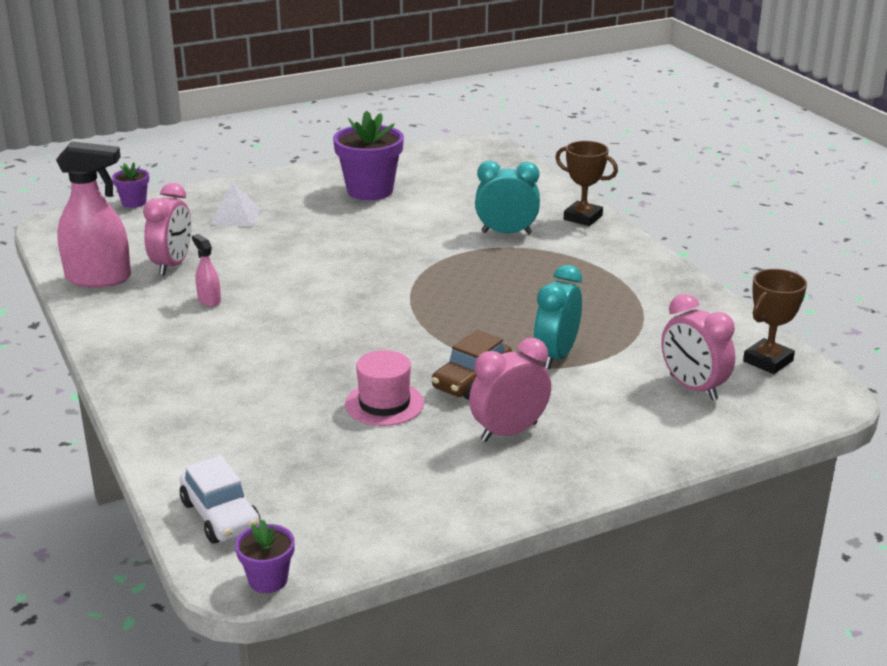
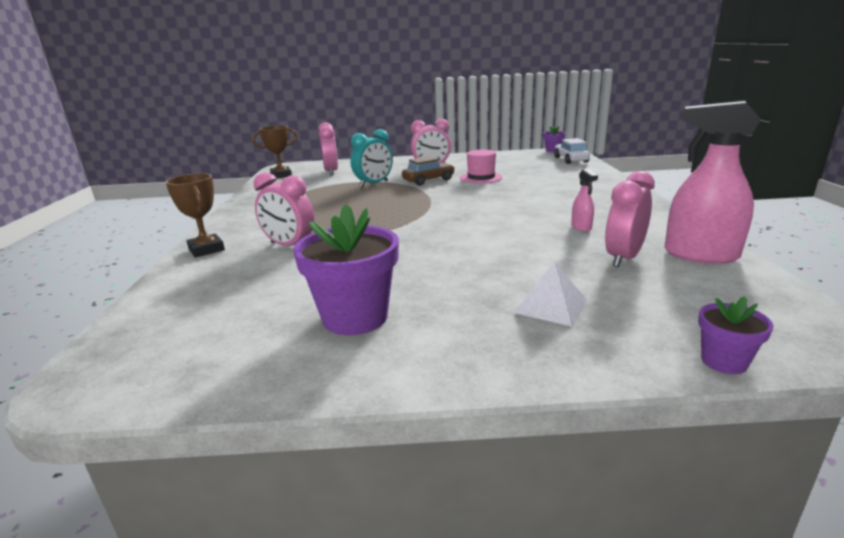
camera: 155 degrees left, 5 degrees down
(506, 233) = (289, 246): turquoise clock -> pink clock

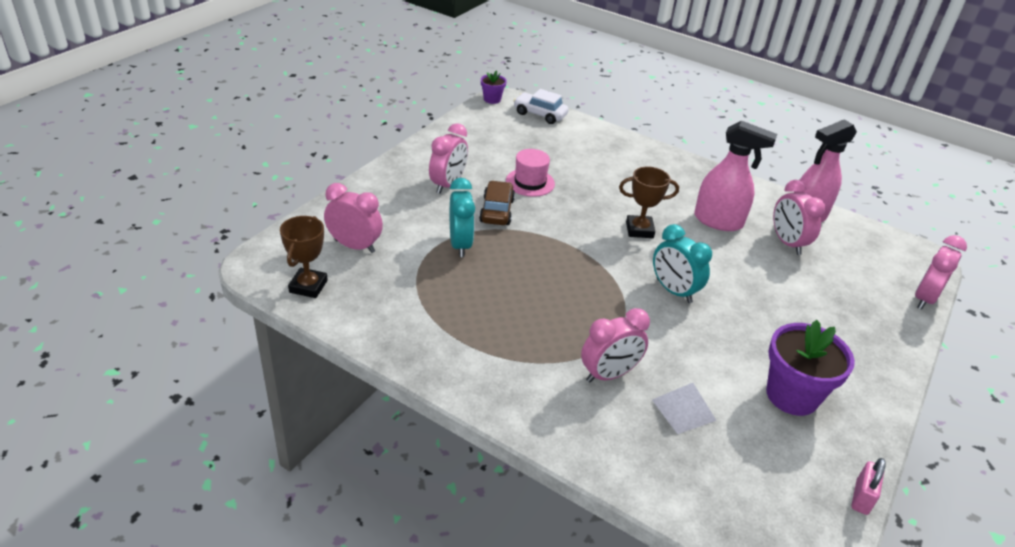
camera: 60 degrees left, 15 degrees up
(206, 249) = (561, 432): brown trophy -> brown trophy (639, 230)
(212, 398) = (861, 497): none -> pink padlock
(436, 238) = (673, 291): none -> turquoise clock
(551, 306) = (833, 310): white pyramid -> white pyramid (683, 409)
(581, 227) = (718, 221): pink spray bottle -> pink spray bottle, size x2.14
(724, 361) = (924, 298): purple flower pot -> pink clock

